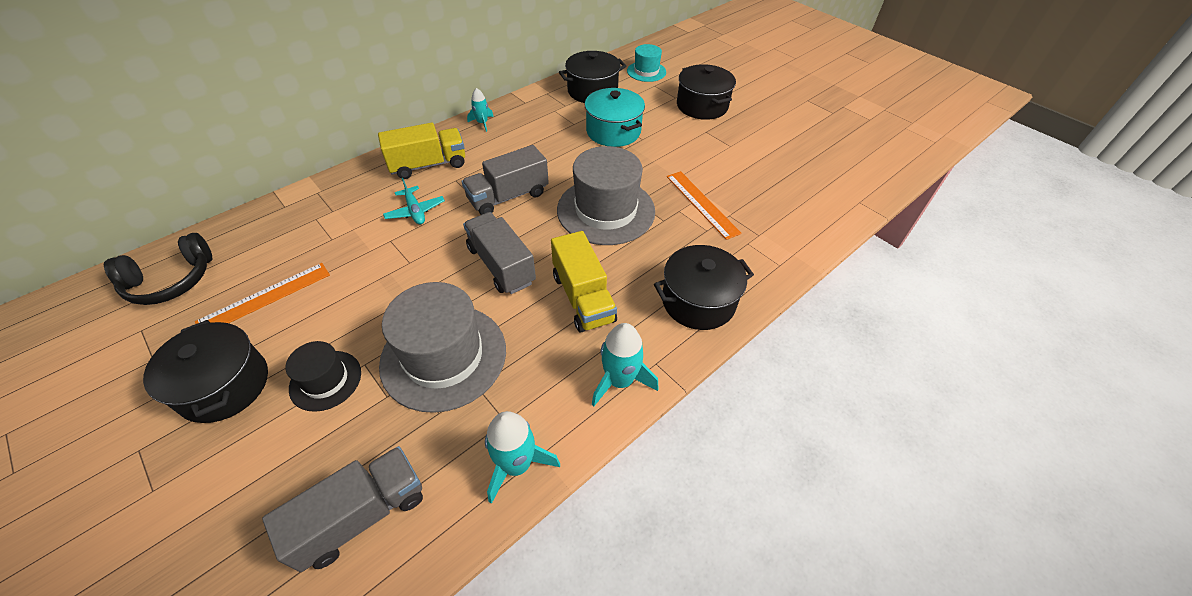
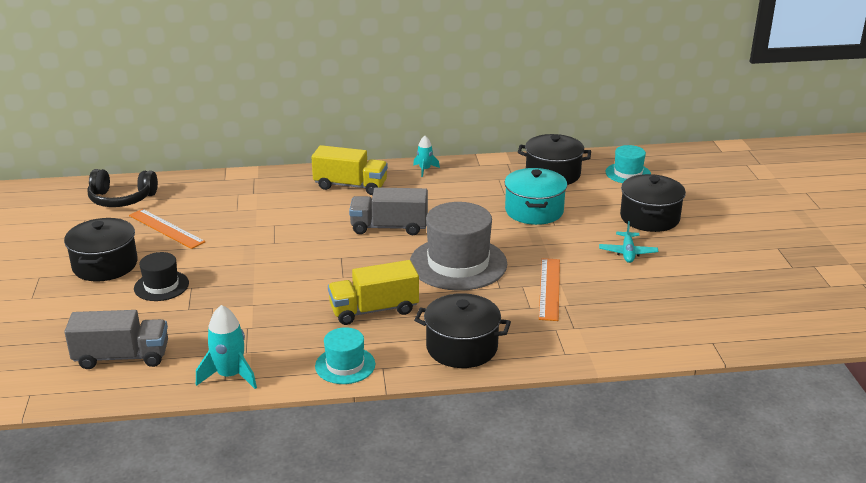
camera: 35 degrees right, 20 degrees down
(265, 298) = (166, 229): orange ruler -> orange ruler turned 45 degrees clockwise
(415, 211) = (310, 213): turquoise plane -> turquoise plane (627, 252)
(444, 356) = (243, 303): grey hat -> none
(501, 265) = (336, 268): grey truck -> none
(583, 298) = (374, 310): yellow truck -> yellow truck turned 60 degrees clockwise
(620, 380) = (345, 365): turquoise rocket -> turquoise hat

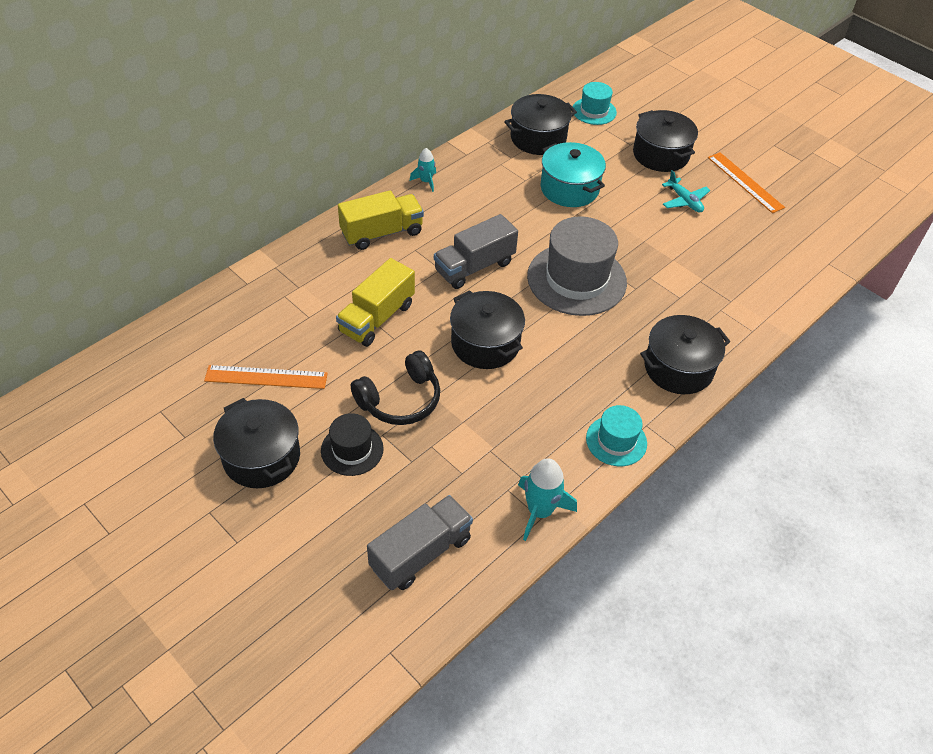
camera: 40 degrees left, 20 degrees up
(121, 199) = (167, 363): black headphones -> black headphones (400, 400)
(332, 271) = (485, 344): none -> black pot
(374, 310) = (570, 368): yellow truck -> yellow truck (377, 318)
(549, 288) = (672, 269): orange ruler -> orange ruler (745, 182)

